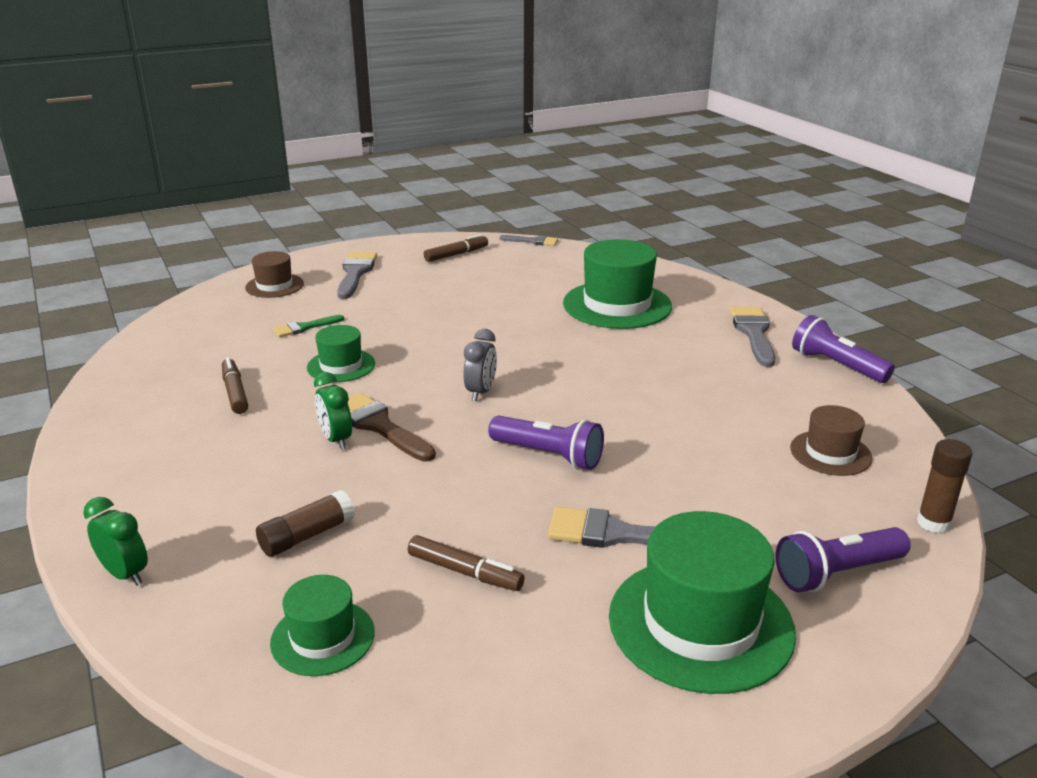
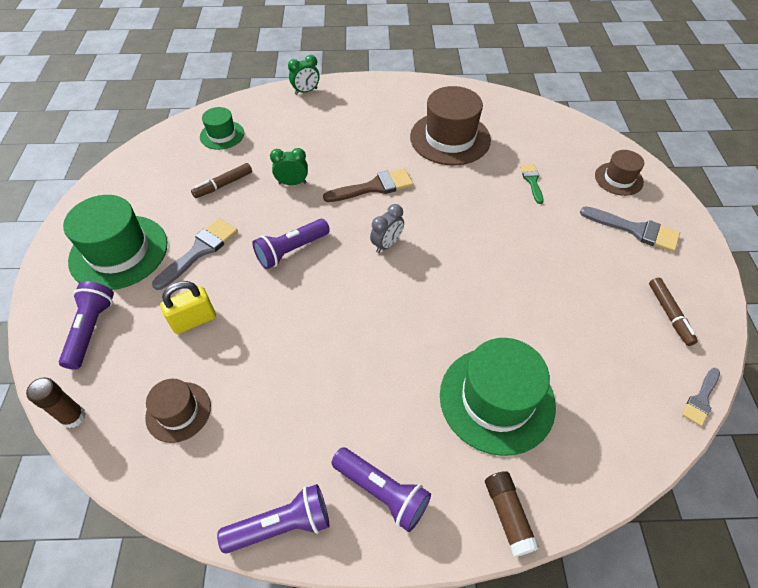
camera: 115 degrees right, 25 degrees up
(235, 392) = (450, 138): brown marker -> brown hat
(307, 536) = (291, 142): brown glue stick -> brown glue stick (508, 515)
(336, 440) = (370, 167): green clock -> green clock (292, 183)
(341, 366) = (462, 187): green hat -> none
(481, 392) = (387, 244): grey clock -> grey clock turned 90 degrees counterclockwise
(725, 490) = (194, 320): none -> yellow padlock
(753, 333) = (382, 492): grey brush -> purple flashlight

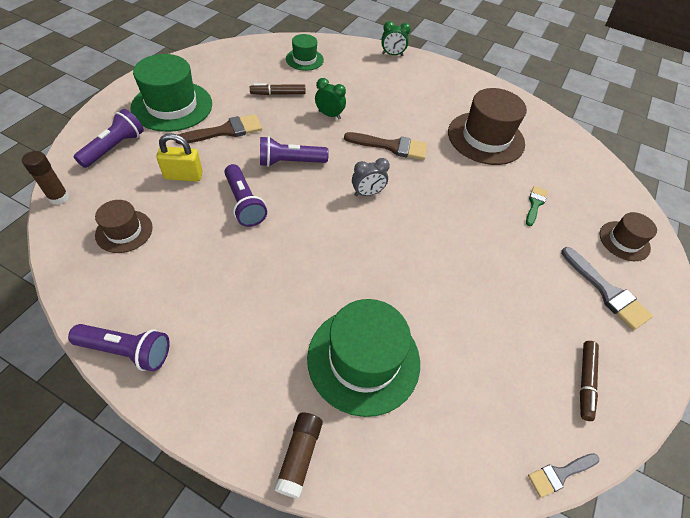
camera: 25 degrees right, 0 degrees up
(200, 251) = (225, 131): grey brush -> brown brush
(382, 492) = (216, 373): purple flashlight -> purple flashlight (244, 203)

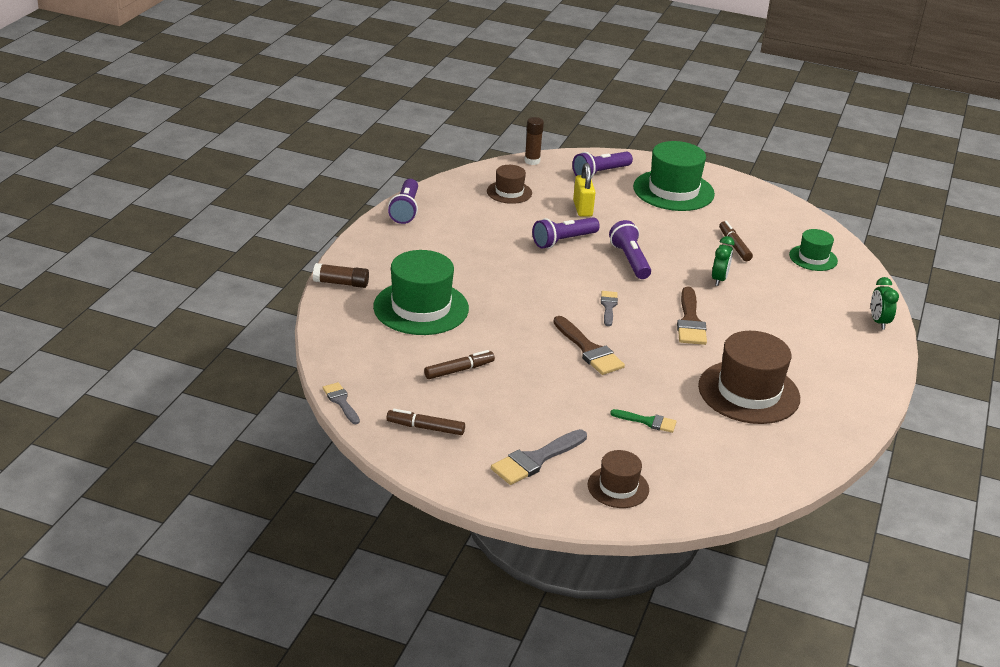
camera: 85 degrees right, 20 degrees down
(114, 147) = (600, 173): purple flashlight -> purple flashlight turned 120 degrees clockwise
(225, 131) = (654, 222): brown brush -> brown brush (589, 350)
(367, 193) = (608, 306): grey clock -> grey brush
(481, 335) = (459, 370): none -> brown marker

